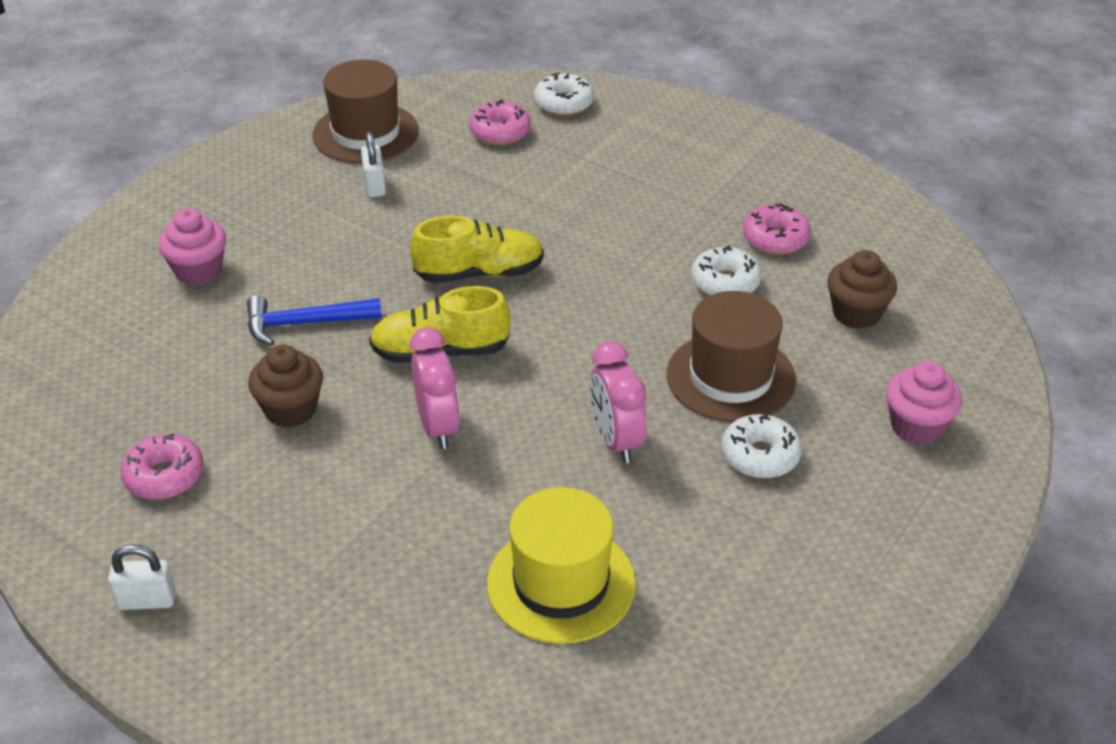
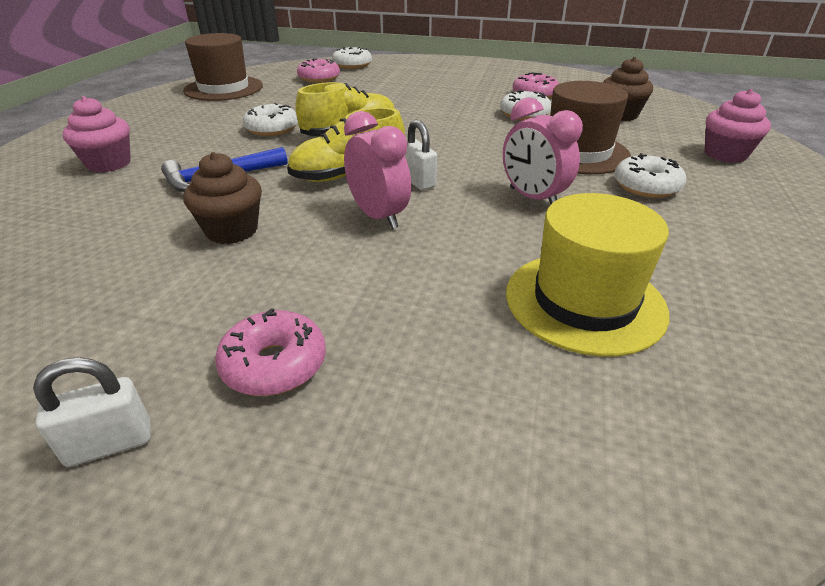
camera: 20 degrees left, 5 degrees down
(164, 476) = (107, 307): pink donut -> pink donut (274, 364)
(375, 186) = (243, 107): white padlock -> white padlock (418, 182)
(392, 243) = (272, 129): none -> white donut

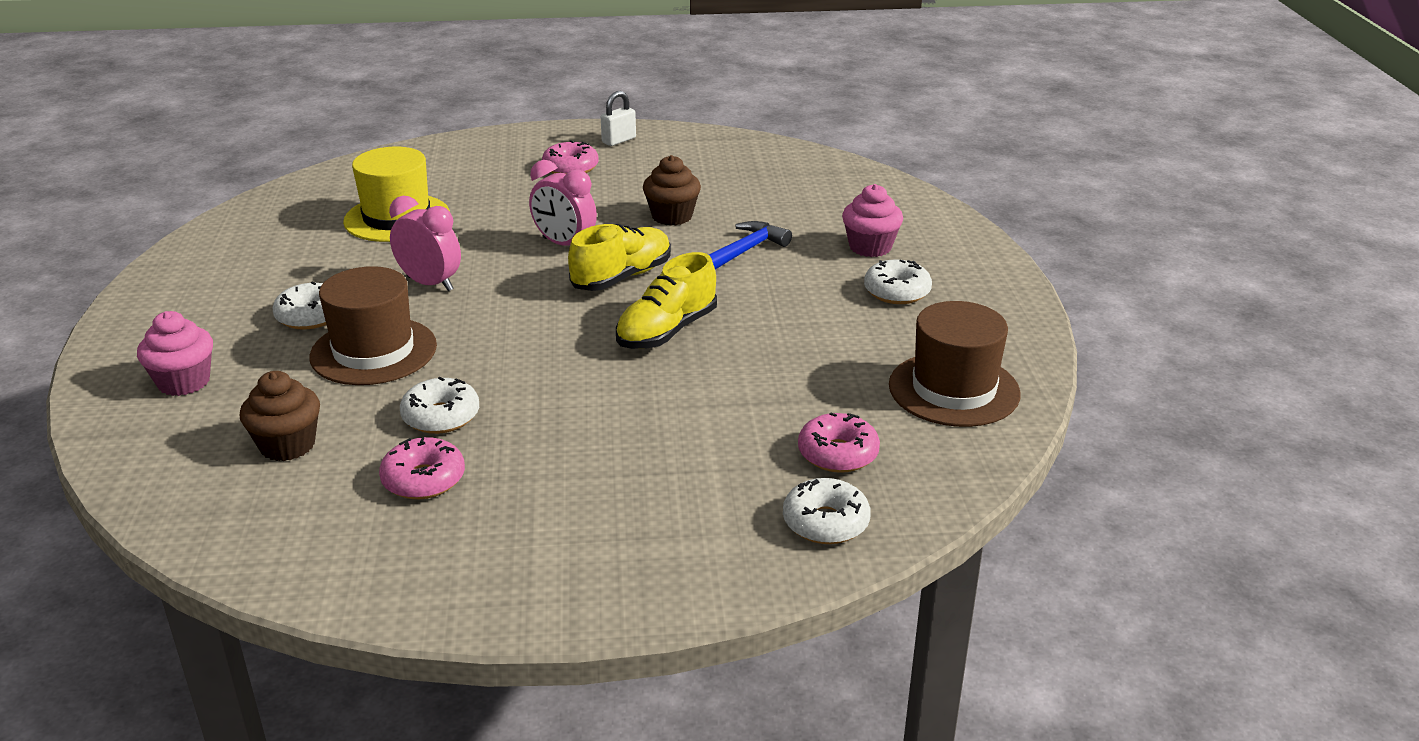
camera: 160 degrees right, 5 degrees down
(272, 129) = (769, 320): white donut -> white donut (897, 292)
(418, 182) = (547, 281): white padlock -> none

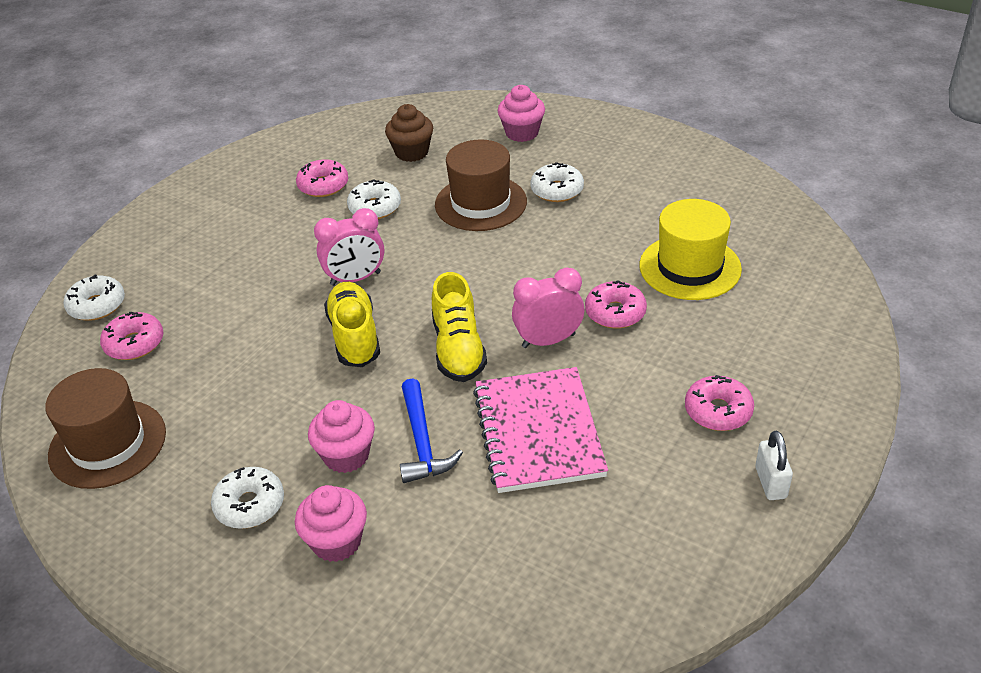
camera: 130 degrees right, 10 degrees up
(430, 284) = (551, 251): pink clock -> pink clock (355, 279)
(496, 230) = (615, 313): none -> pink donut
(672, 216) = (538, 432): brown cupcake -> pink notebook
(797, 276) = (346, 455): none -> pink cupcake

